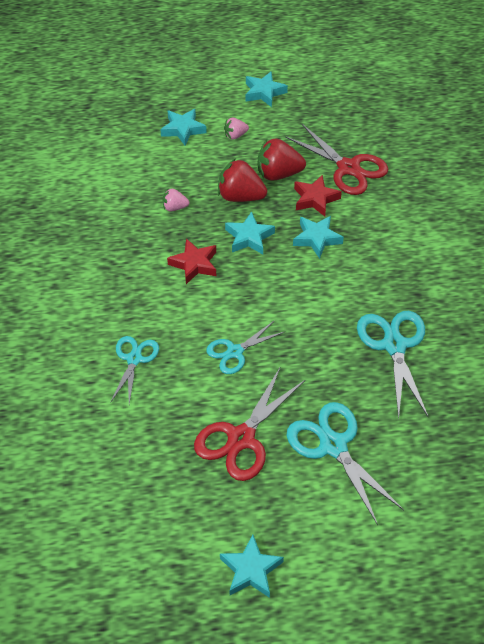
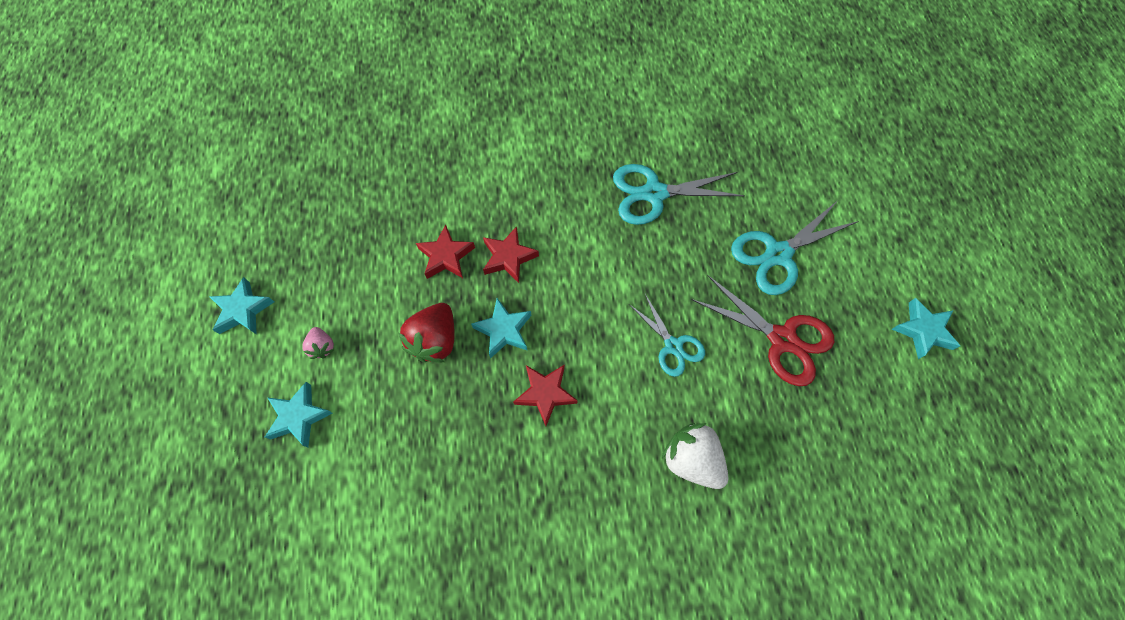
camera: 90 degrees left, 15 degrees up
(134, 359) = (692, 459): turquoise scissors -> white strawberry
(175, 207) = (448, 422): pink strawberry -> none
(278, 174) = (400, 296): red strawberry -> none
(317, 238) = (508, 257): turquoise star -> red star
(348, 168) = (398, 219): red scissors -> none

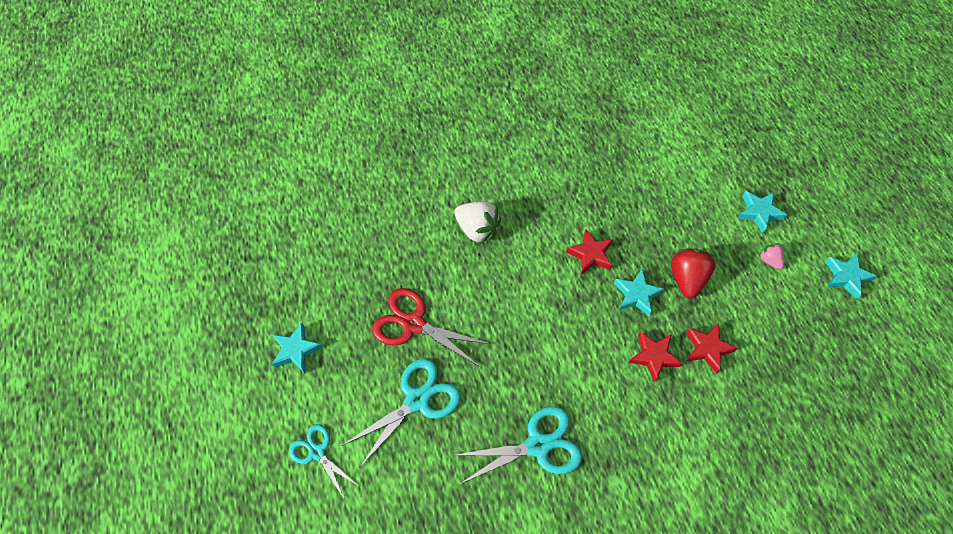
camera: 170 degrees right, 5 degrees down
(673, 346) = (500, 304): turquoise scissors -> turquoise scissors (317, 452)

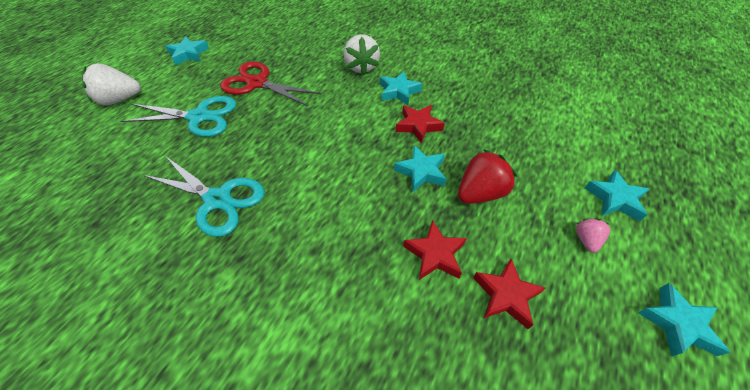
camera: 45 degrees right, 10 degrees down
(317, 452) = (120, 100): turquoise scissors -> white strawberry
(413, 324) = (257, 83): red scissors -> red scissors turned 45 degrees counterclockwise
(538, 231) = (398, 91): none -> turquoise star
(654, 357) = (379, 220): red star -> red star (506, 295)

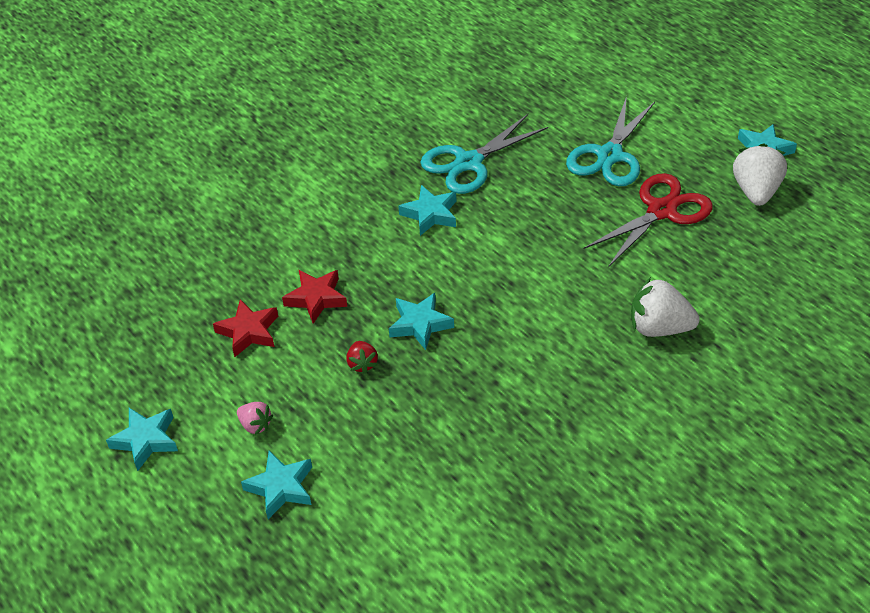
camera: 115 degrees right, 5 degrees down
(120, 100) = (673, 94): white strawberry -> white strawberry (756, 191)
(398, 91) = (579, 352): turquoise star -> turquoise star (430, 214)
(418, 126) = (497, 349): red star -> none
(480, 193) = (362, 364): red strawberry -> red strawberry, size x0.54

